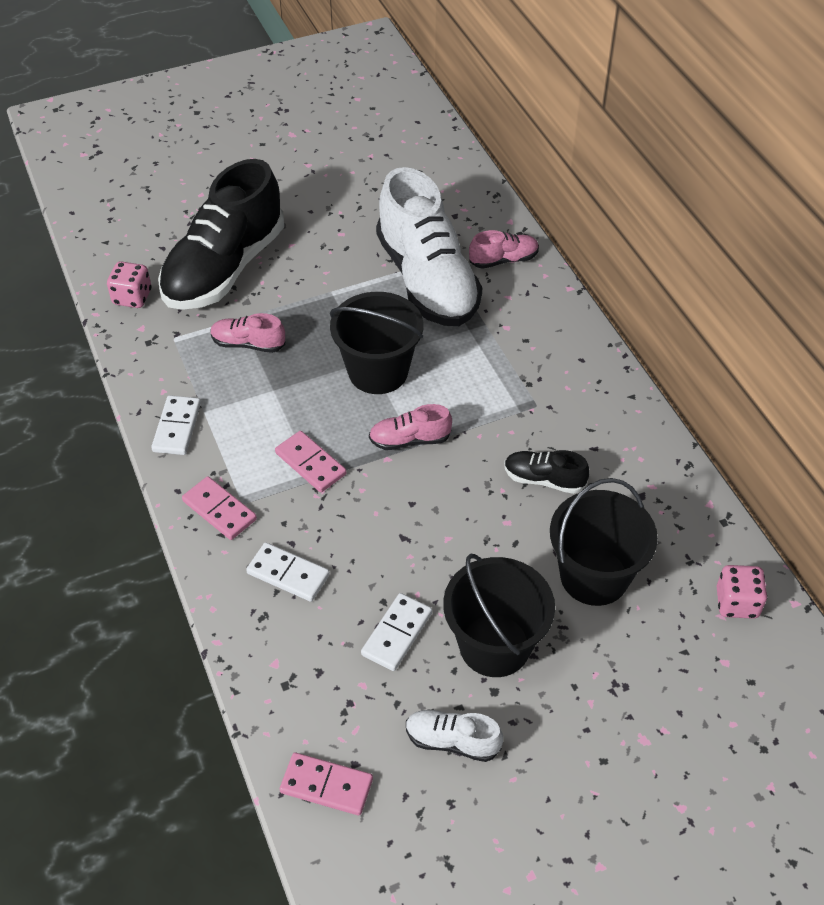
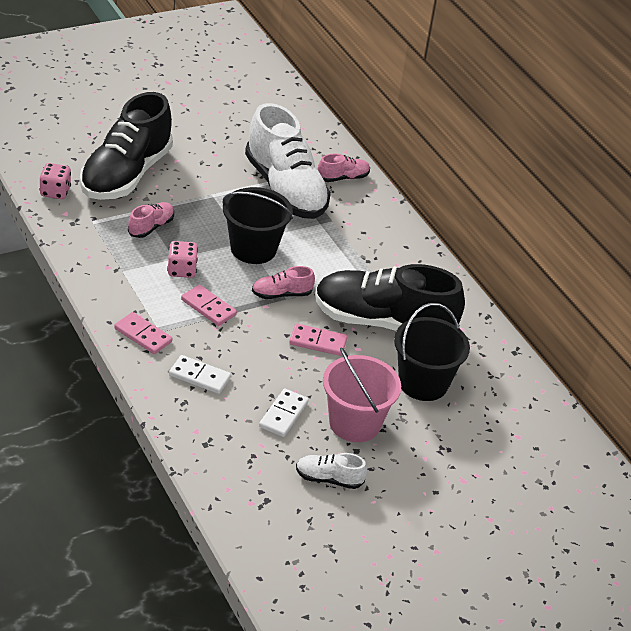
camera: 10 degrees left, 10 degrees down
(177, 427) = (103, 281): white domino -> none
(248, 344) = (151, 227): pink shoe -> pink shoe turned 120 degrees clockwise
(326, 785) = (242, 503): pink domino -> pink domino (318, 342)
(494, 645) = (354, 423): black bucket -> pink bucket
(544, 479) = (383, 322): black shoe -> black shoe, size x2.34
(736, 603) = (525, 401): pink dice -> pink dice (181, 270)

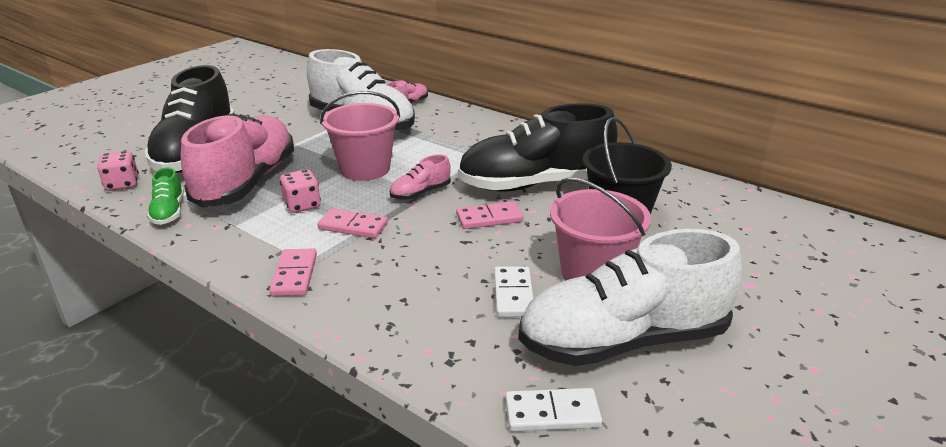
camera: 20 degrees left, 10 degrees down
(79, 238) = (169, 212): none -> green shoe
(143, 335) = (294, 275): pink domino -> pink domino turned 75 degrees clockwise
(151, 227) = (247, 182): pink shoe -> pink shoe, size x2.34
(199, 376) = (389, 292): white domino -> white domino (552, 413)
(253, 249) = (365, 169): black bucket -> pink bucket
(328, 479) = (623, 340): white shoe -> white shoe, size x2.34

